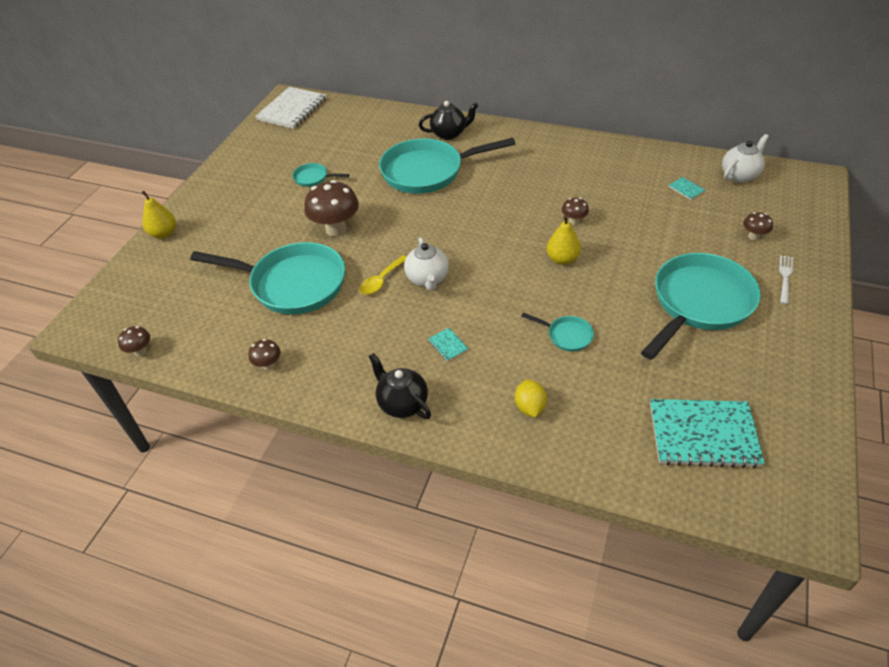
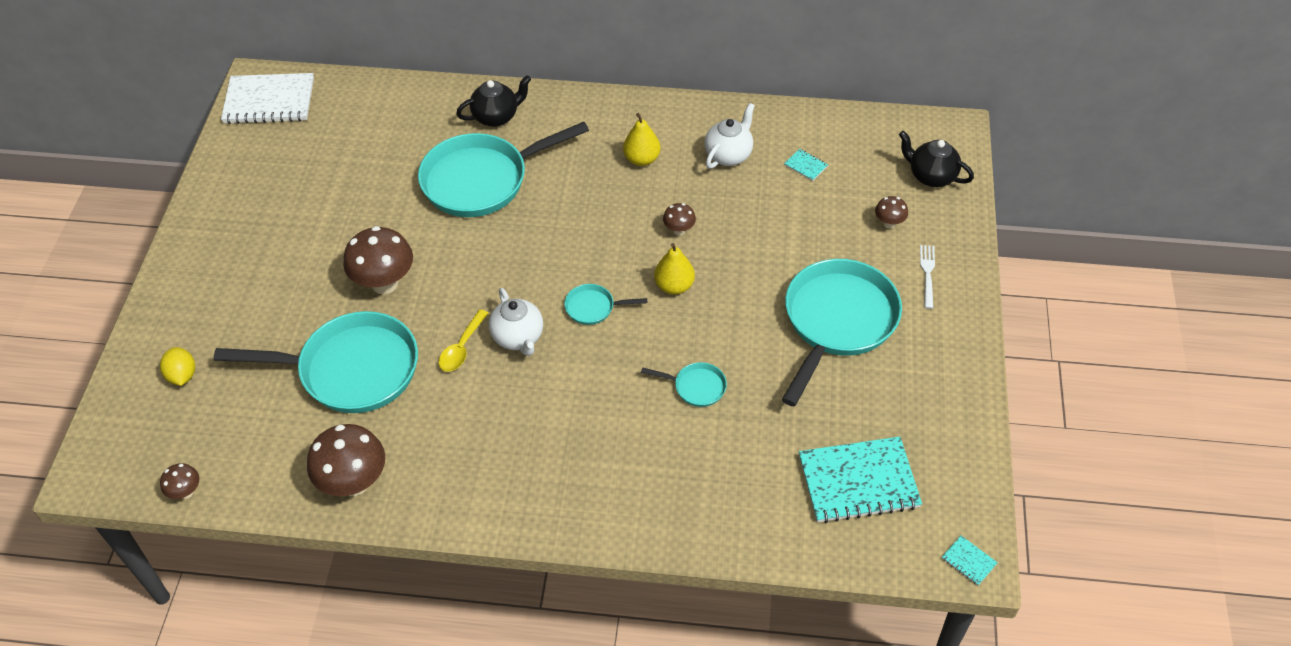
camera: 15 degrees left, 5 degrees up
(164, 233) = (154, 322): yellow pear -> yellow pear (642, 159)
(268, 365) = (354, 483): brown mushroom -> brown mushroom, size x2.01
(292, 110) = (269, 101): white notebook -> white notebook turned 75 degrees clockwise
(313, 178) = (332, 209): turquoise pan -> turquoise pan (593, 307)
(402, 403) = (526, 503): black teapot -> black teapot (931, 176)
(448, 345) = (562, 422): turquoise notebook -> turquoise notebook (968, 561)
(529, 407) = (670, 482): yellow lemon -> yellow lemon (182, 375)
(739, 175) = (866, 137): white teapot -> white teapot (728, 155)

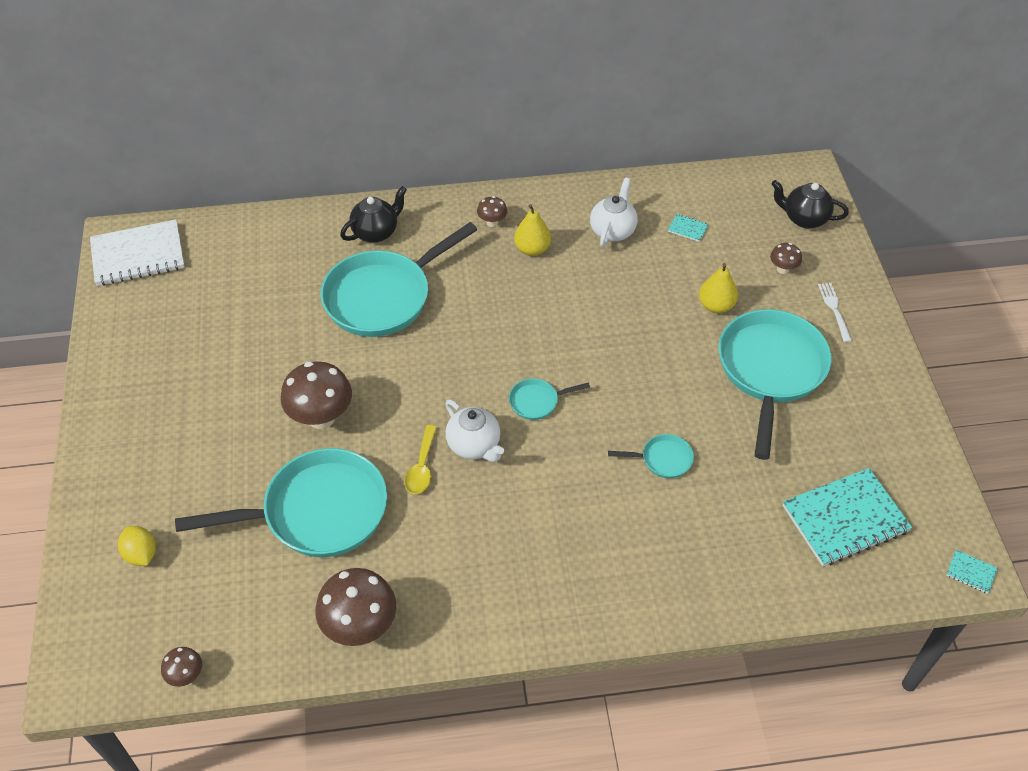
camera: 15 degrees left, 0 degrees up
(674, 286) = (607, 366): yellow pear -> yellow pear (716, 306)
(679, 230) = (592, 311): brown mushroom -> brown mushroom (492, 222)

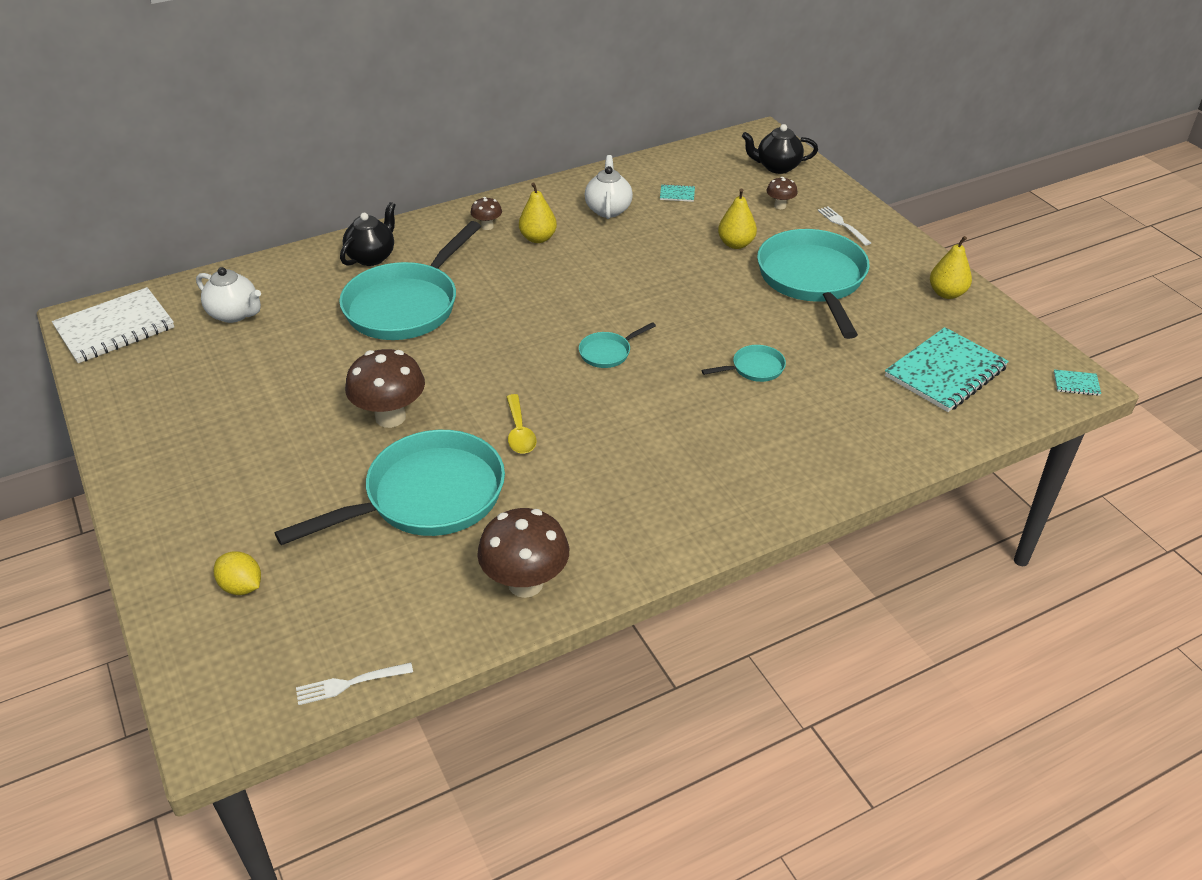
camera: 20 degrees left, 10 degrees down
(186, 676) = (350, 683): brown mushroom -> white fork
(474, 445) = (564, 402): white teapot -> white teapot (234, 314)
(897, 424) = (947, 293): none -> yellow pear

